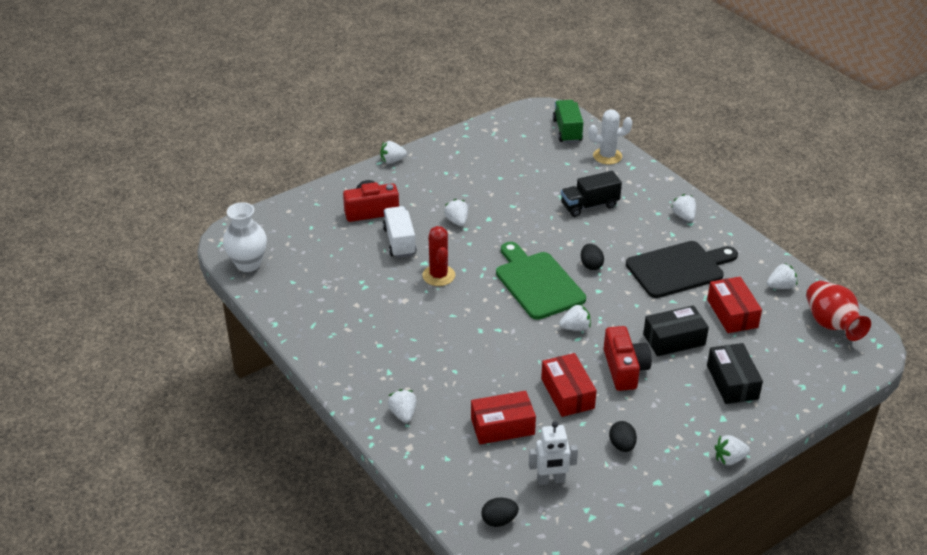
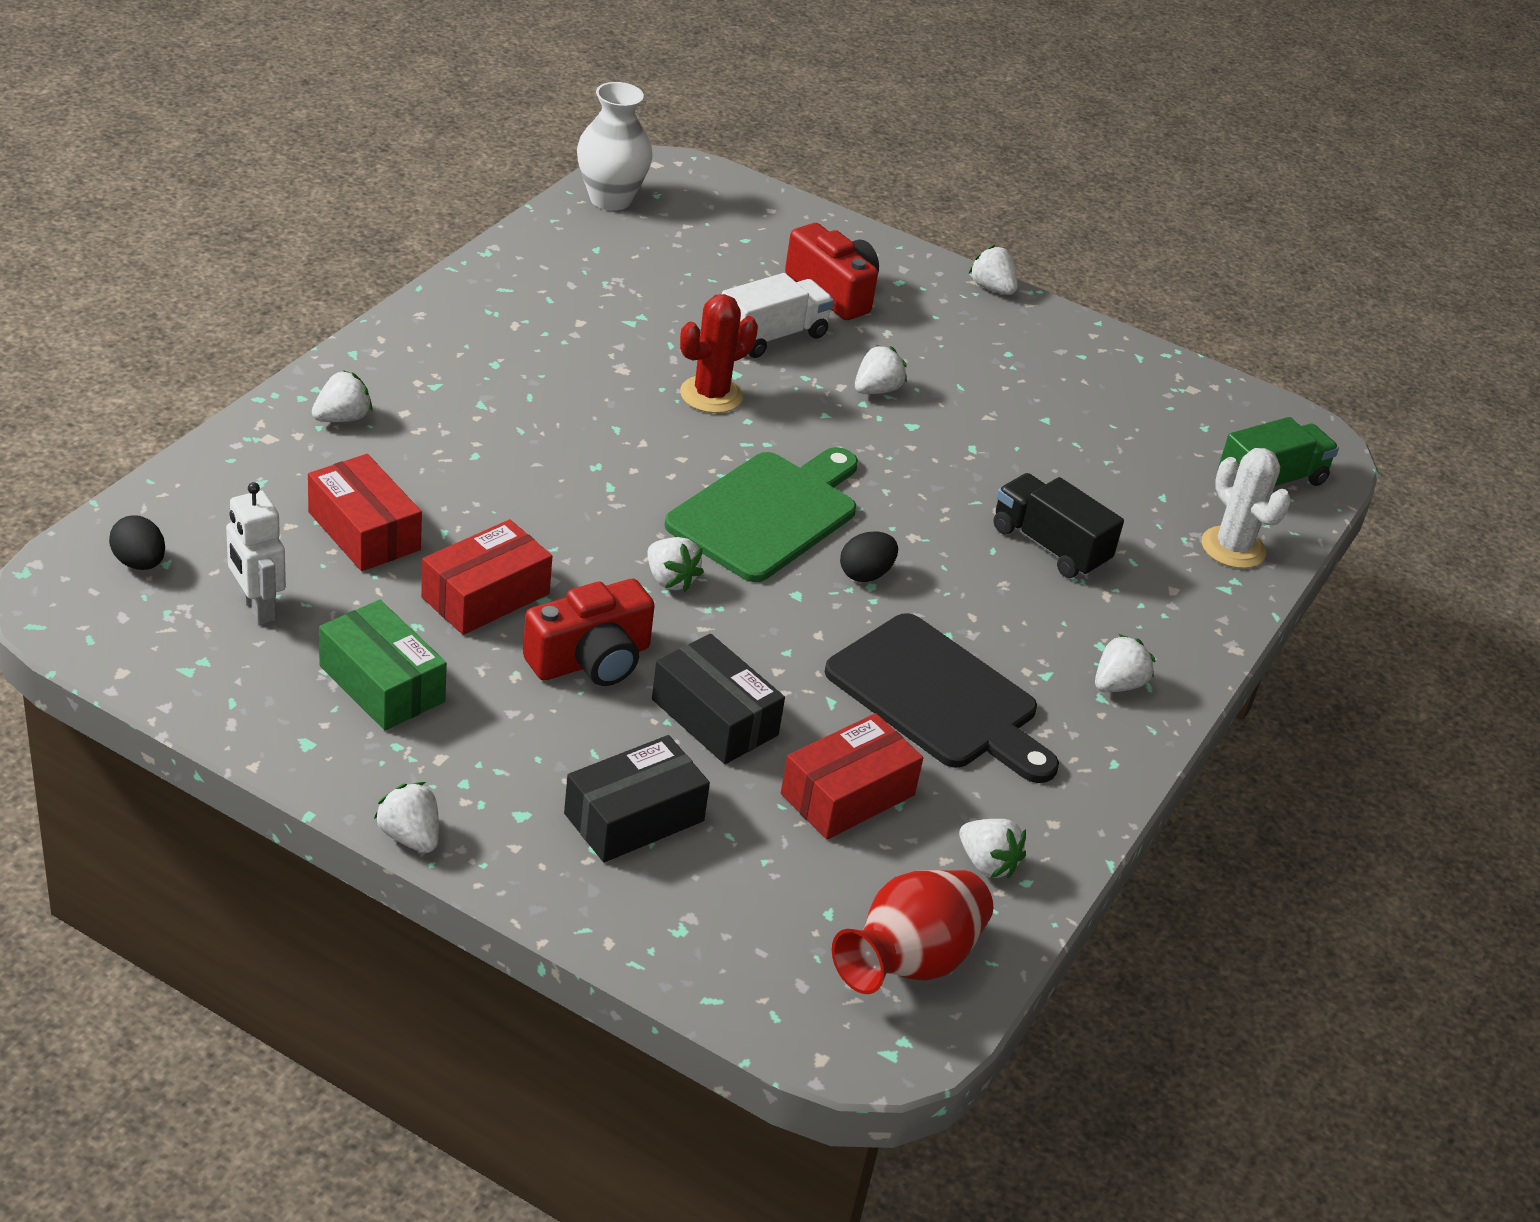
camera: 60 degrees right, 0 degrees up
(622, 445) = (381, 684): black egg -> green box

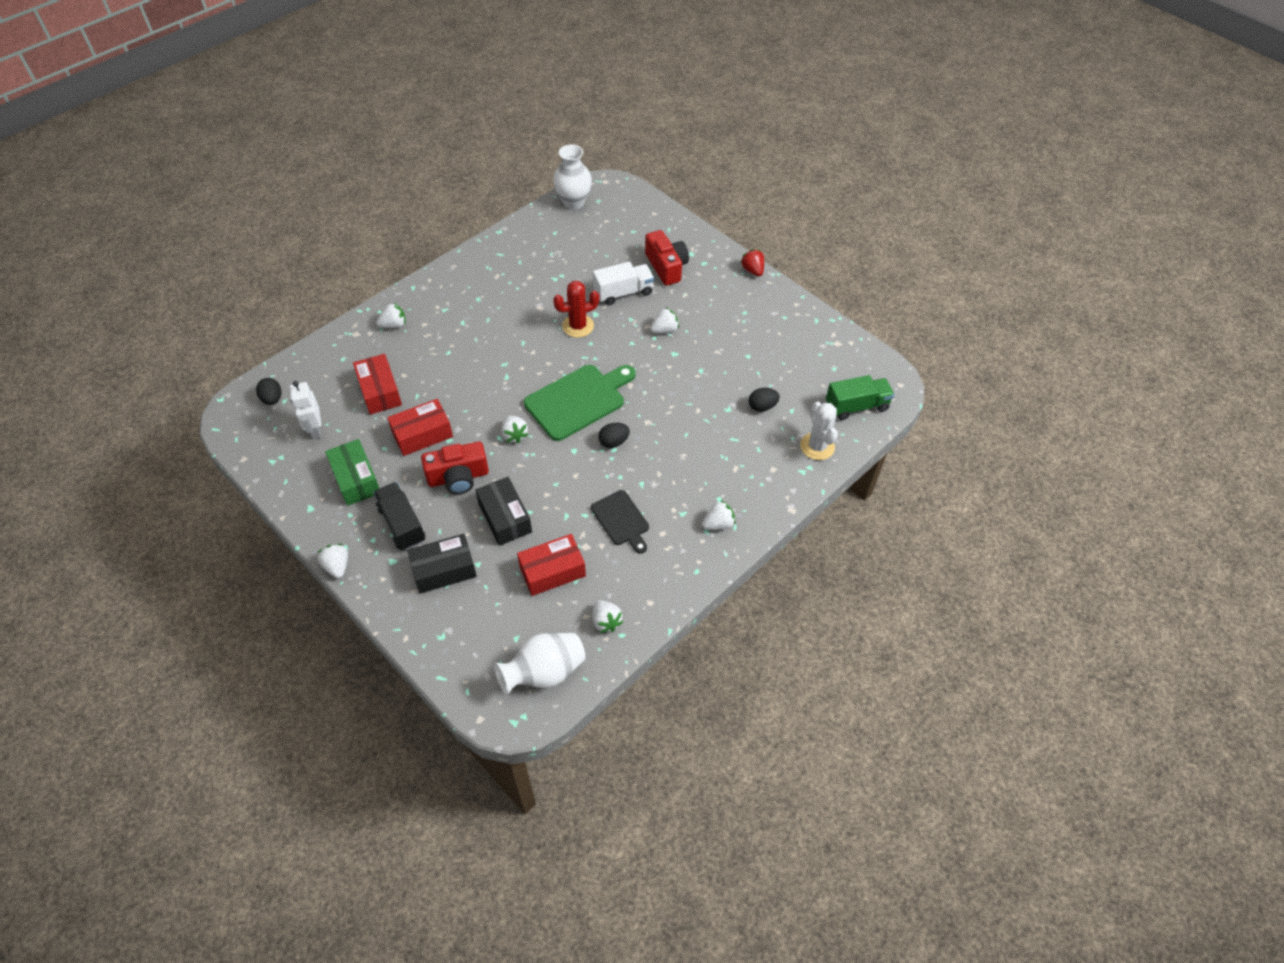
camera: 20 degrees right, 15 degrees up
(909, 962) = (544, 672): red vase -> white vase
(939, 697) = (621, 520): black cutting board -> black cutting board, size x0.59
(992, 288) = (752, 270): white strawberry -> red strawberry
(1049, 546) = (717, 435): black truck -> black truck (402, 524)
(1108, 495) = (762, 406): none -> black egg

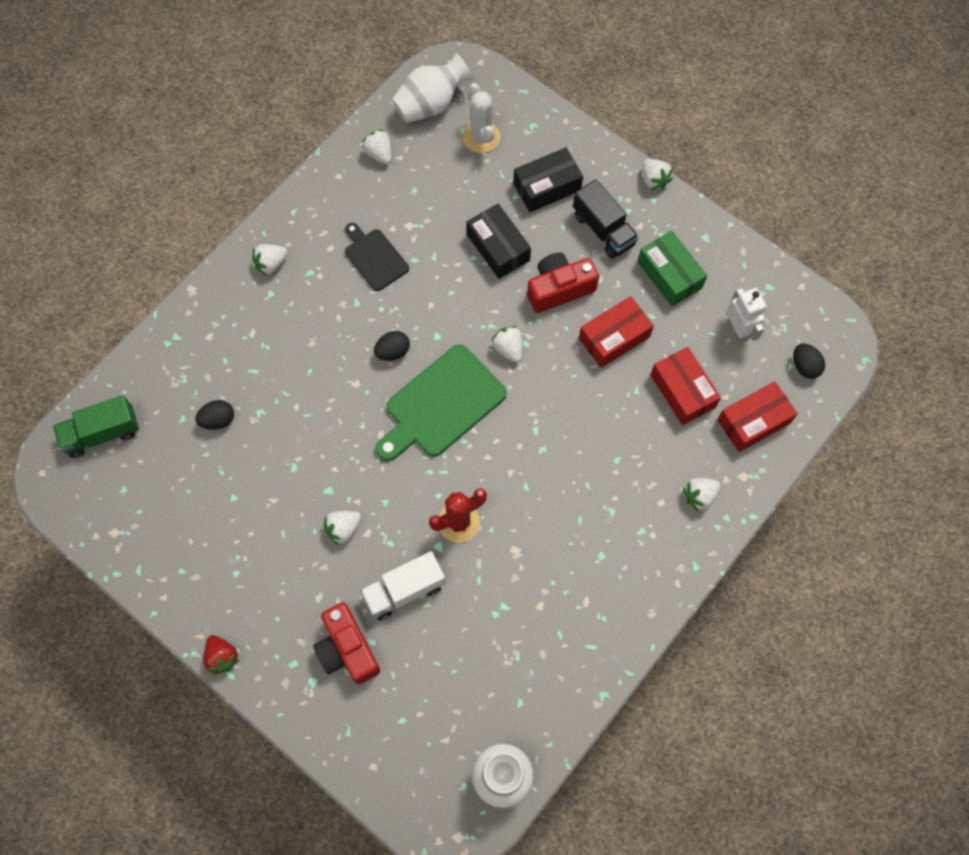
camera: 175 degrees right, 15 degrees up
(552, 571) = (438, 196): red box -> red box (753, 421)
(817, 446) = (156, 371): white cactus -> white cactus (481, 137)

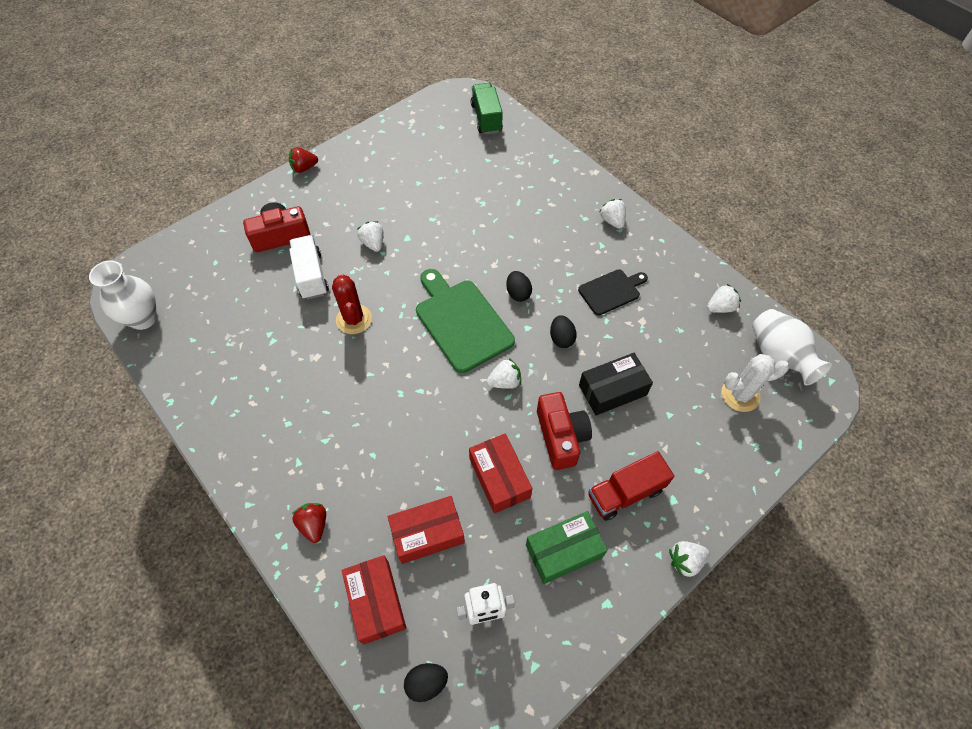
camera: 100 degrees right, 10 degrees down
(218, 420) = (482, 179): black egg -> black egg (561, 338)
(547, 187) = (679, 446): black box -> none
(603, 229) = (625, 493): black truck -> red truck
(699, 496) = (314, 524): white strawberry -> red strawberry

